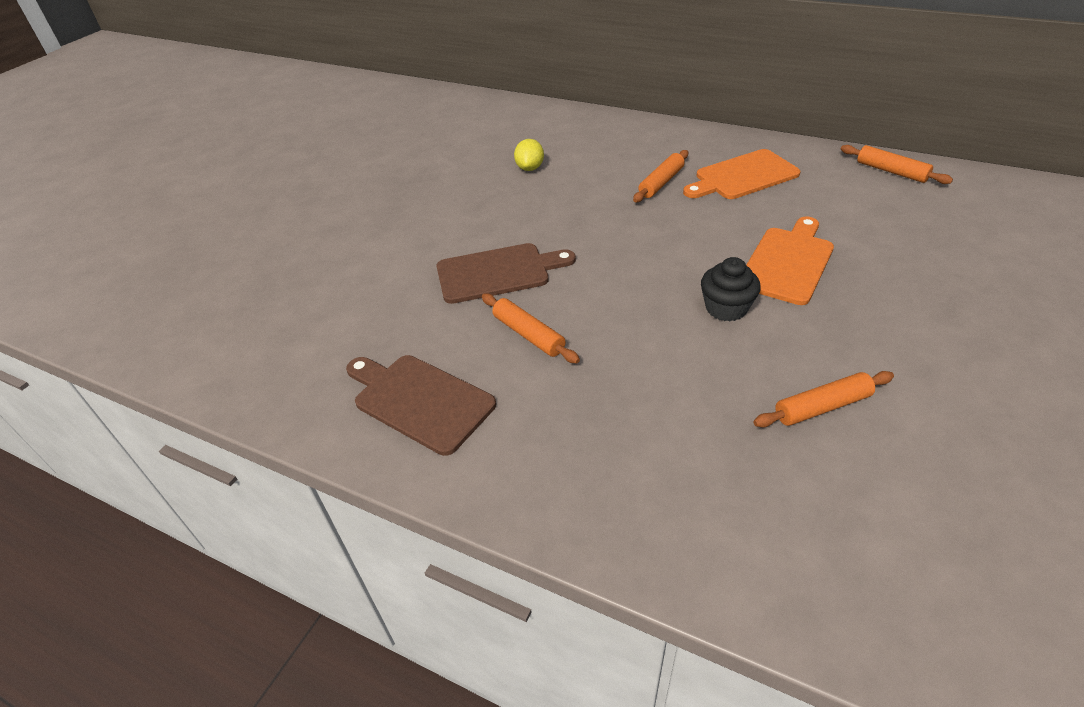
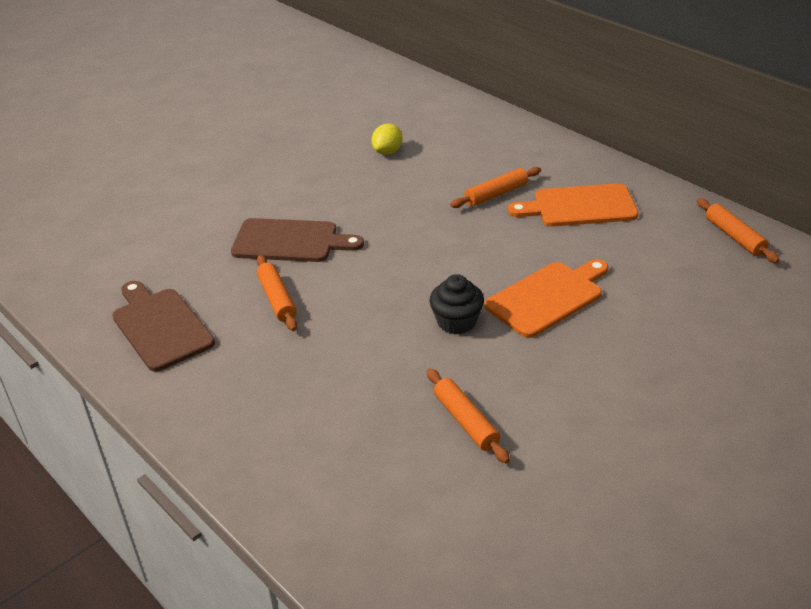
camera: 20 degrees right, 5 degrees down
(822, 406) = (466, 421): orange rolling pin -> orange rolling pin turned 60 degrees clockwise

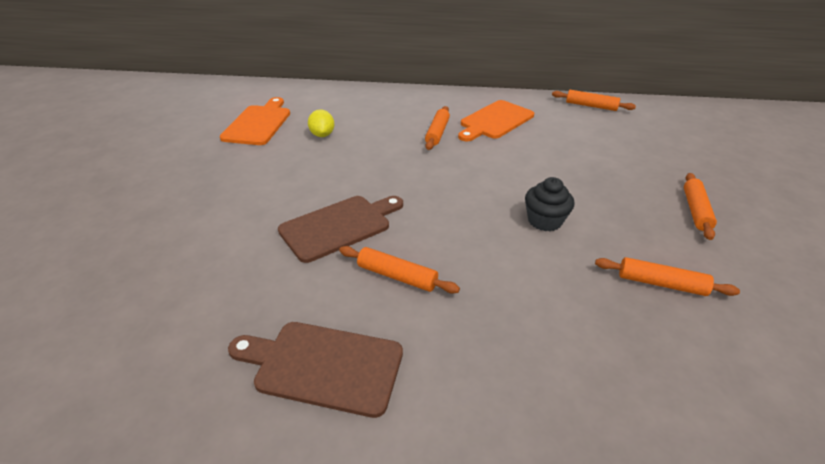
camera: 45 degrees left, 0 degrees up
(547, 297) = (566, 178): orange cutting board -> orange cutting board (258, 123)
(626, 394) = (696, 211): none -> orange rolling pin

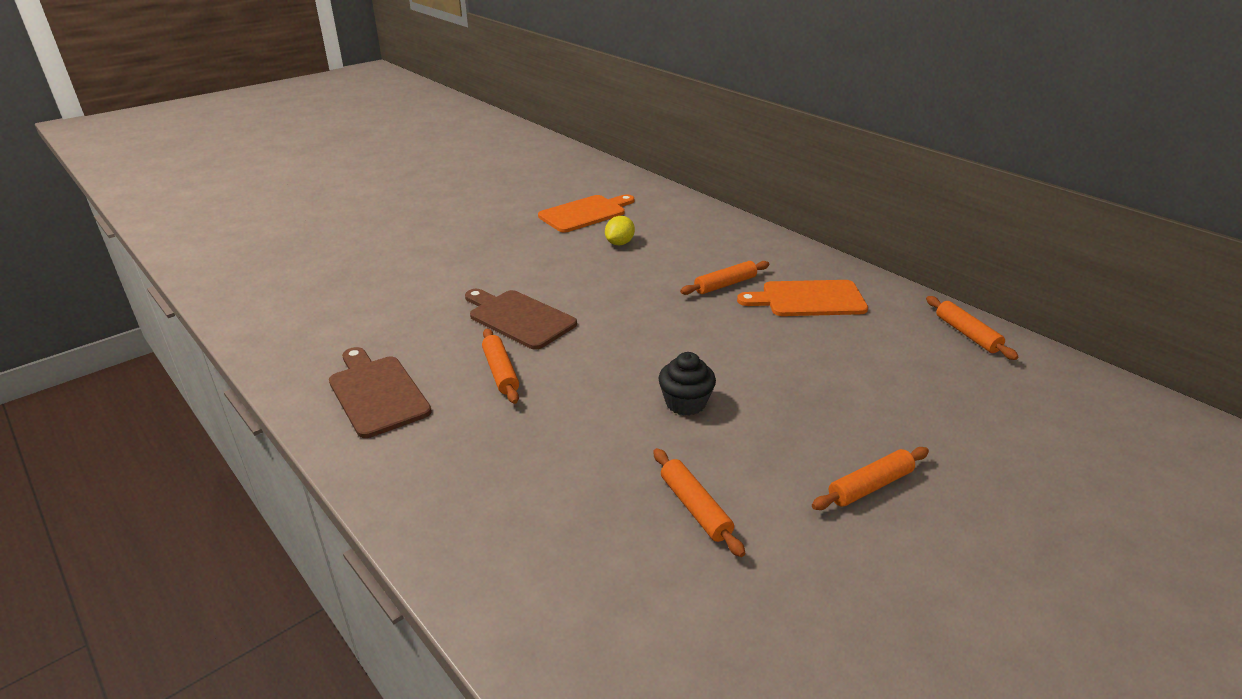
camera: 45 degrees right, 5 degrees down
(339, 226) = (519, 318): brown cutting board -> brown cutting board turned 150 degrees counterclockwise

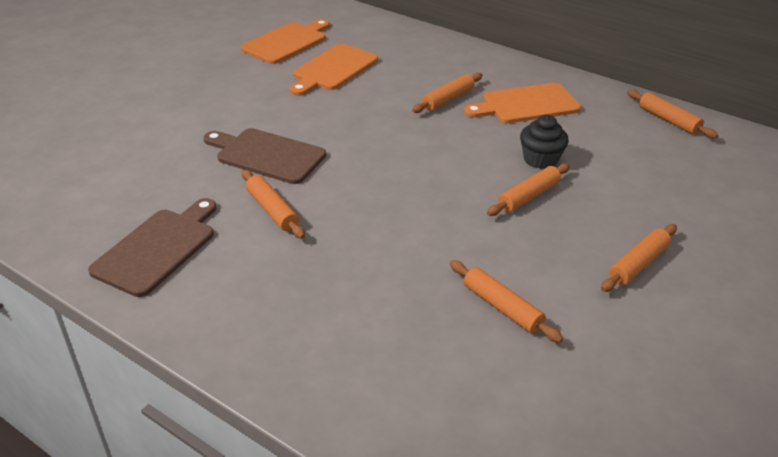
camera: 15 degrees left, 5 degrees up
(377, 393) = (158, 248): brown cutting board -> brown cutting board turned 75 degrees clockwise
(619, 243) = (333, 69): yellow lemon -> orange cutting board
(685, 403) = (456, 215): black cupcake -> black cupcake (540, 159)
(772, 394) = (528, 196): none -> orange rolling pin

